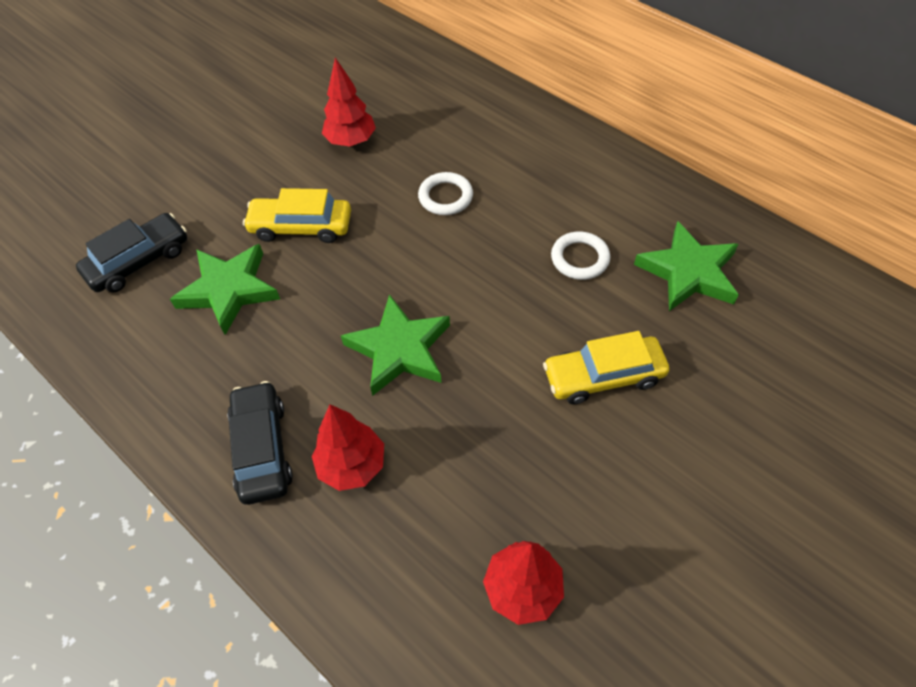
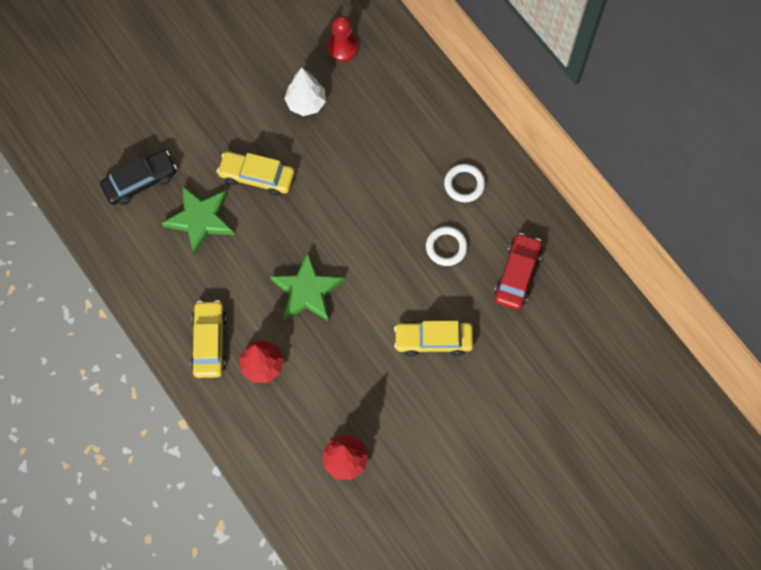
camera: 10 degrees right, 15 degrees up
(262, 449) = (209, 342): black car -> yellow car
(351, 141) = (306, 103): red tree -> white tree
(384, 84) = (343, 47): none -> red pawn
(445, 197) = (365, 172): white ring -> white ring (464, 184)
(688, 272) = (517, 275): green star -> red car

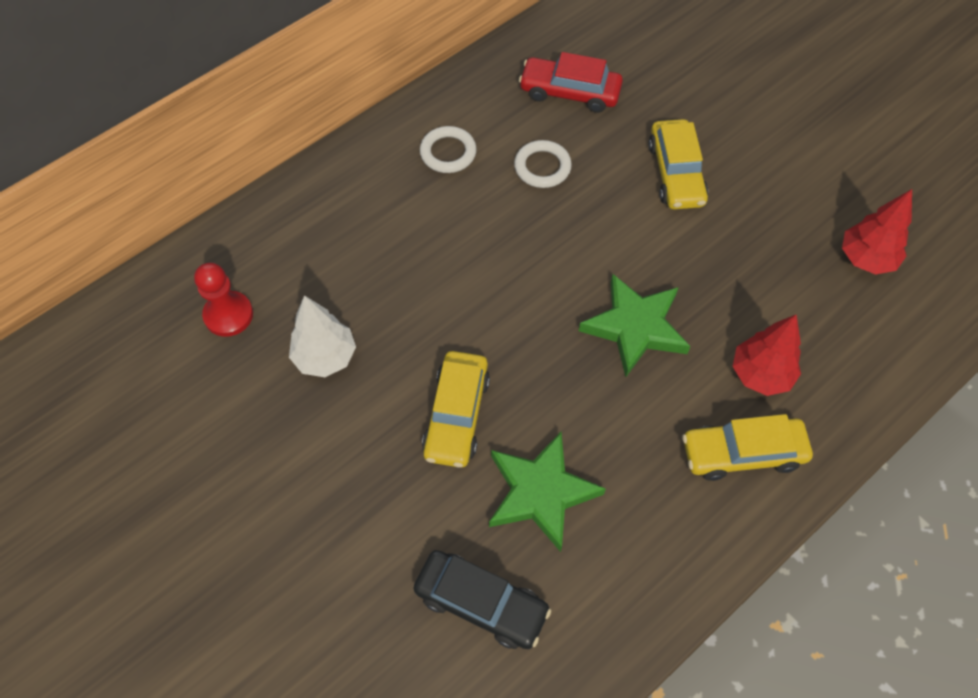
camera: 95 degrees left, 10 degrees down
(140, 181) = (481, 603): black car -> black car turned 150 degrees clockwise

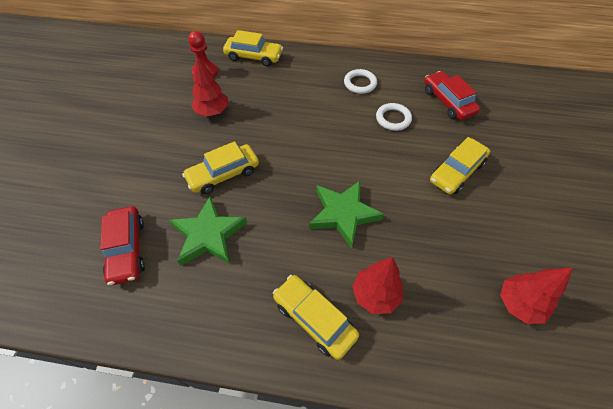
camera: 50 degrees right, 5 degrees down
(261, 232) = (253, 57): none -> yellow car
(325, 357) = (212, 112): white tree -> red tree
(481, 603) = (127, 249): black car -> red car

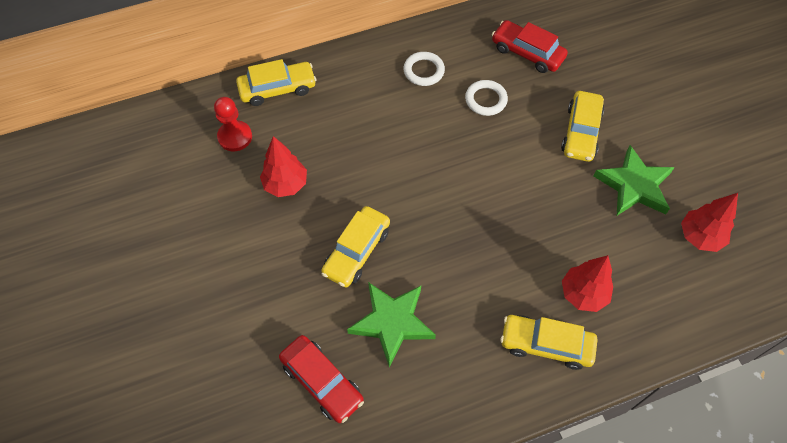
camera: 30 degrees left, 5 degrees up
(343, 214) = (505, 231): green star -> green star (634, 186)

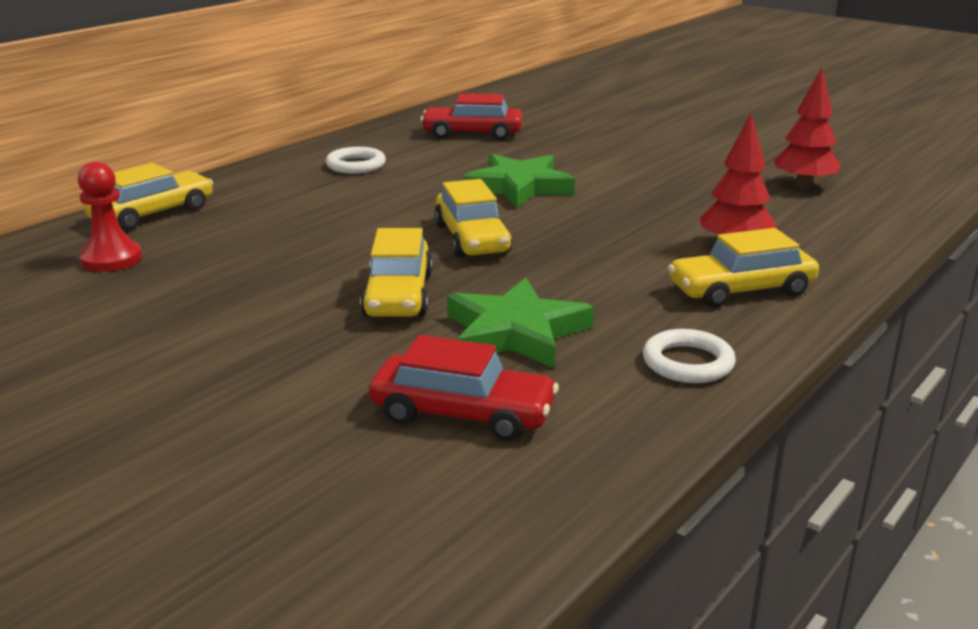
camera: 30 degrees left, 35 degrees down
(285, 184) = (232, 274): red tree -> none
(485, 100) = (456, 166): white ring -> white ring (688, 362)
(581, 132) = (592, 160): yellow car -> yellow car (471, 239)
(634, 186) = (693, 175): green star -> green star (519, 187)

